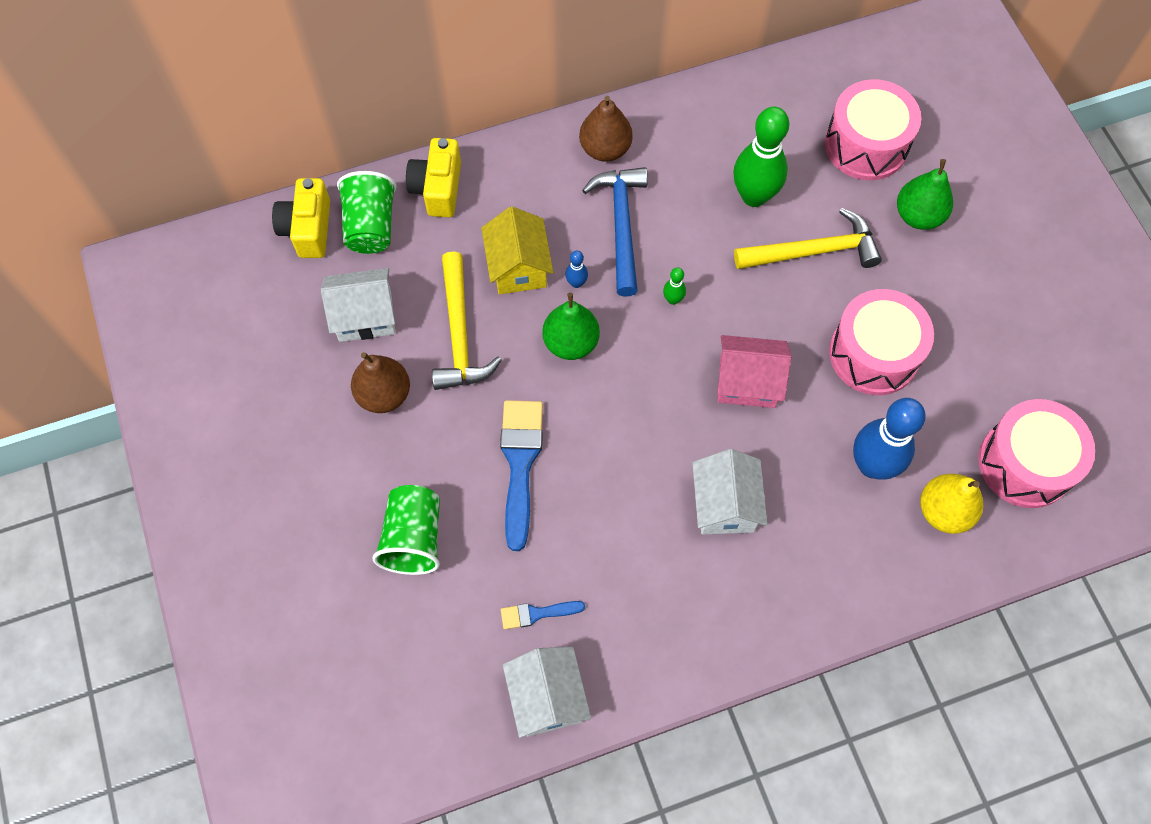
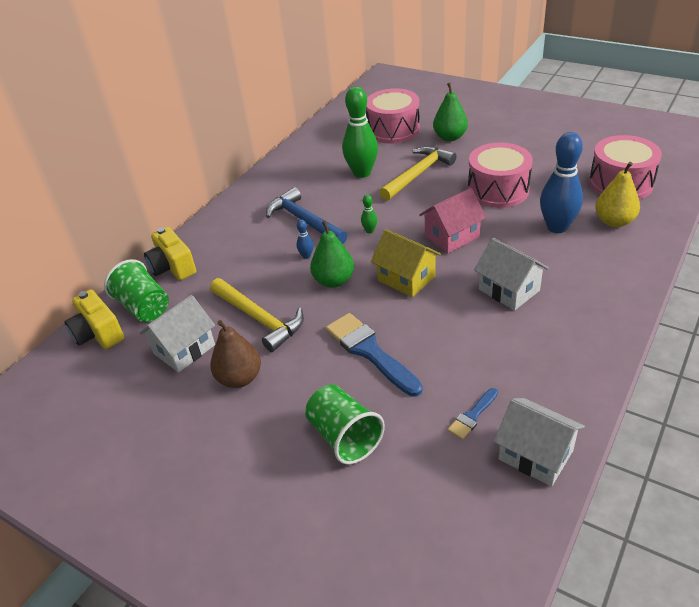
camera: 35 degrees left, 25 degrees down
(518, 267) = (263, 269): yellow house -> yellow house (406, 278)
(605, 149) = (259, 199): brown pear -> none

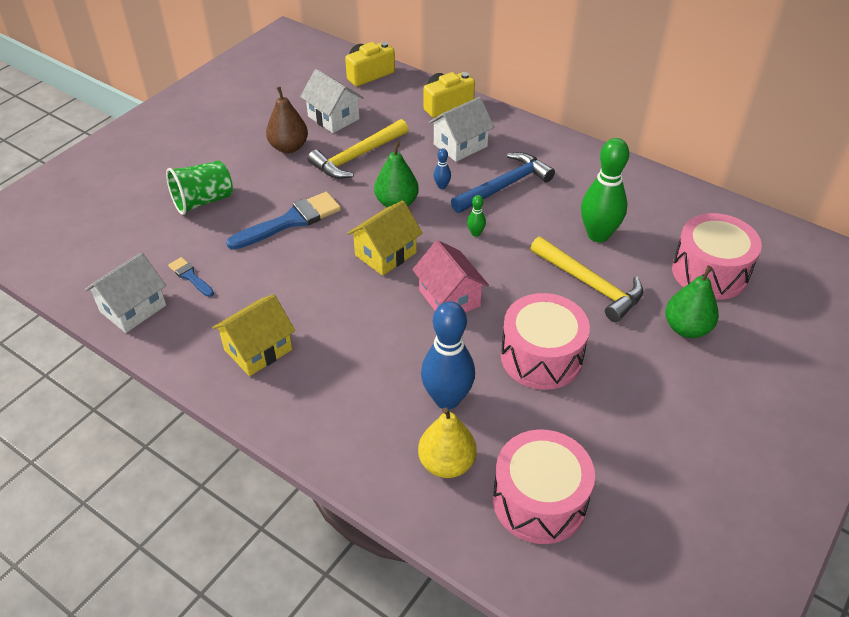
camera: 90 degrees right, 5 degrees up
(144, 307) = (394, 93): green cup -> none
(509, 290) = (343, 330): white house -> white house (460, 145)
(552, 339) = (258, 350): none -> yellow house

